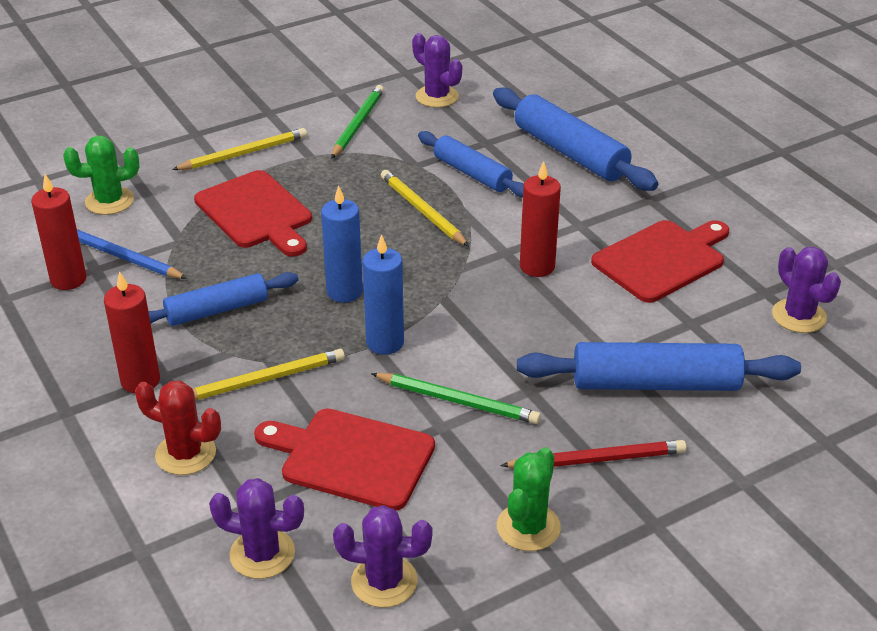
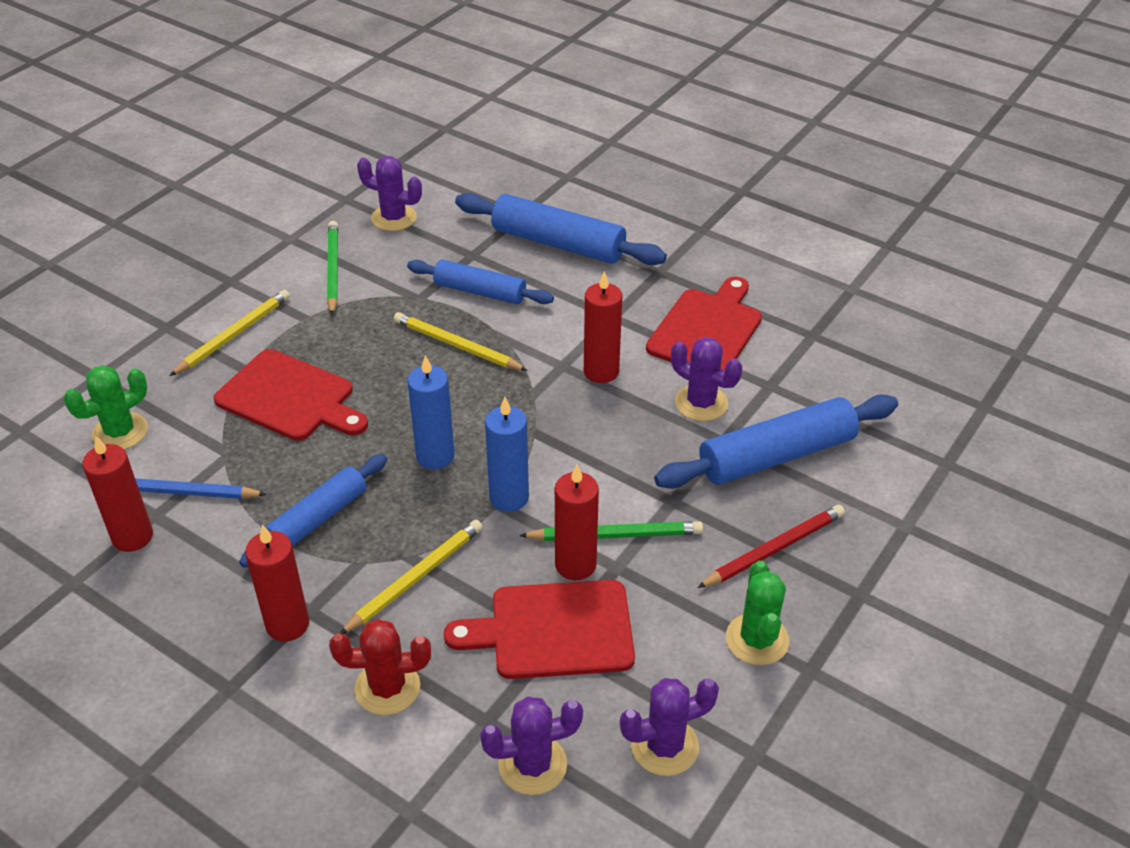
camera: 25 degrees left, 5 degrees up
(406, 413) = (575, 565): none -> red candle
(799, 316) = (853, 350): purple cactus -> purple cactus (701, 403)

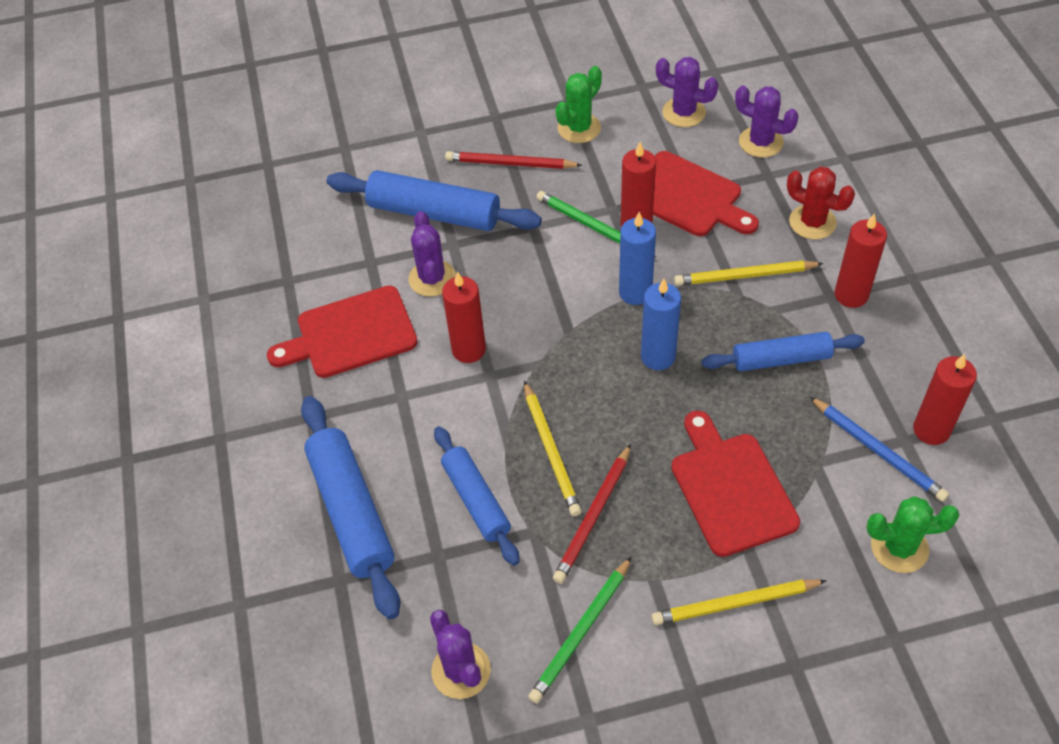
camera: 135 degrees left, 10 degrees up
(383, 327) = (594, 516): none -> red pencil

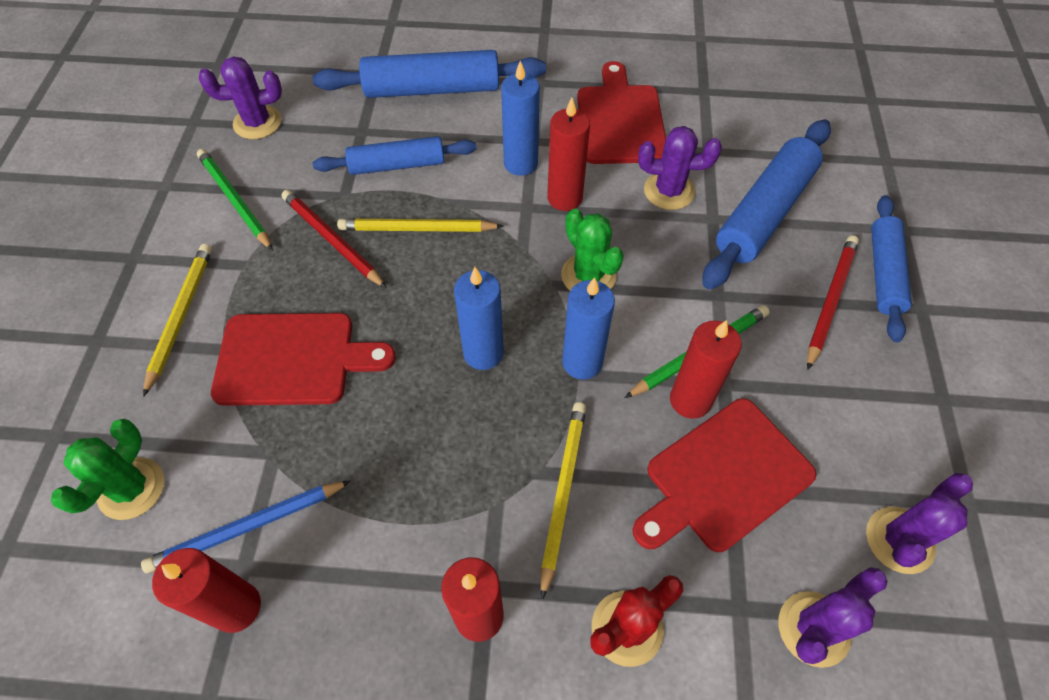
camera: 105 degrees right, 5 degrees up
(437, 396) = (520, 163): none -> blue candle
(579, 128) = (884, 393): green cactus -> green cactus (588, 275)
(781, 359) = (420, 479): blue rolling pin -> blue rolling pin (884, 273)

